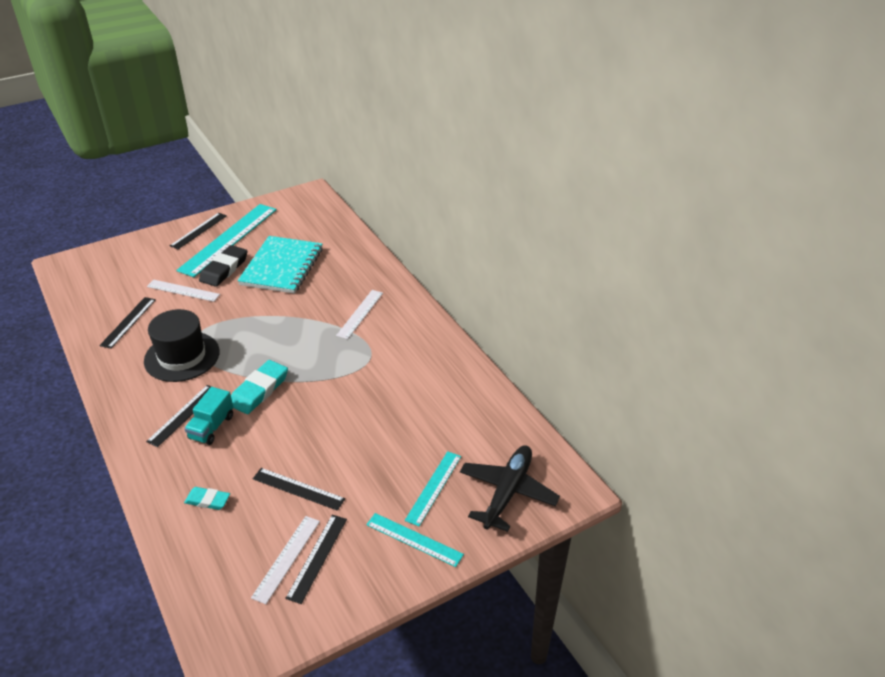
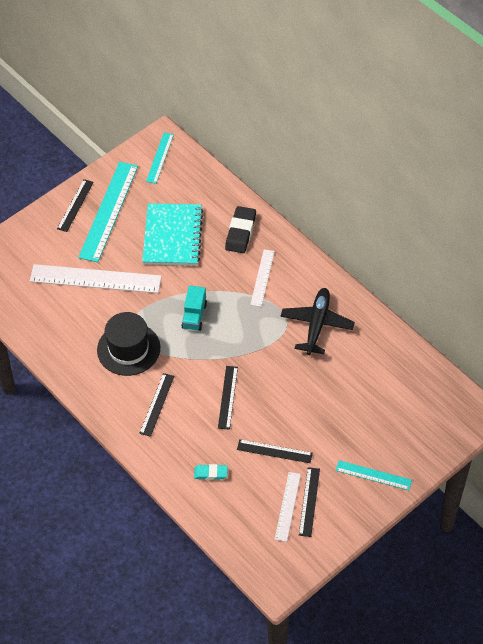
camera: 10 degrees left, 15 degrees up
(128, 322) = (64, 322): black ruler -> black ruler (228, 397)
(183, 291) = (95, 279): white ruler -> white ruler, size x1.88
(212, 427) = (185, 411): turquoise truck -> turquoise truck (194, 316)
(224, 269) = (121, 248): black eraser -> black eraser (240, 232)
(259, 390) = (208, 370): turquoise eraser -> none
(434, 487) = (375, 431): turquoise ruler -> turquoise ruler (160, 158)
(507, 492) = (430, 425): black plane -> black plane (317, 325)

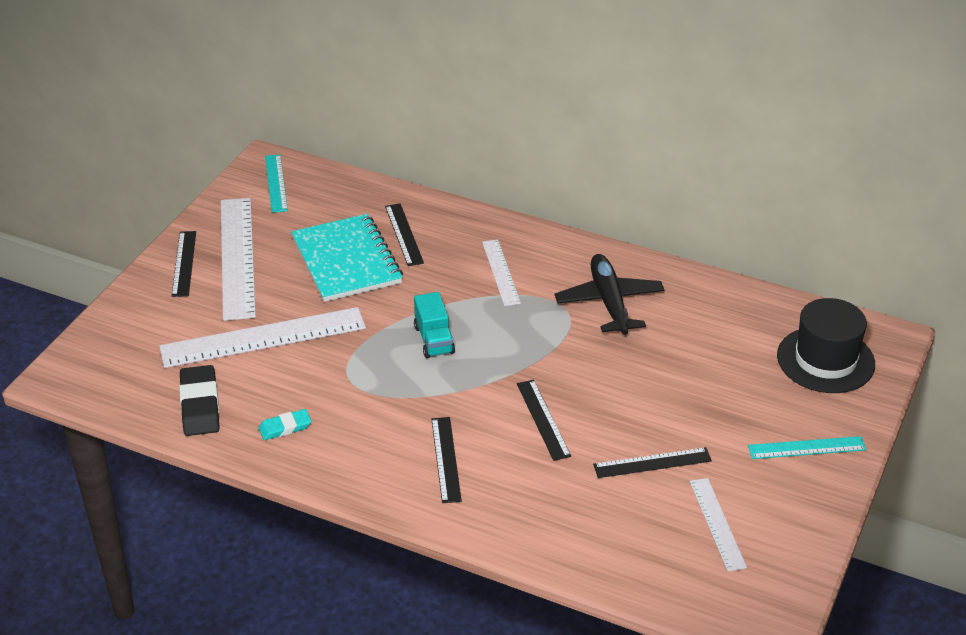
camera: 25 degrees left, 15 degrees down
(109, 211) = (238, 257): turquoise ruler -> white ruler
(128, 349) = (362, 405): black hat -> black hat (825, 360)
(210, 473) = (579, 519): turquoise eraser -> turquoise eraser (285, 427)
(240, 232) = (438, 232): black eraser -> black eraser (199, 405)
(309, 501) = (742, 508): black ruler -> black ruler (403, 234)

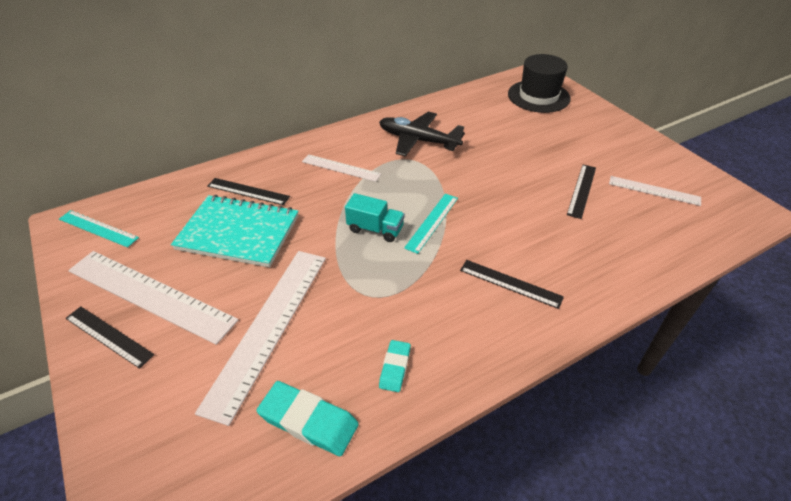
camera: 55 degrees left, 5 degrees up
(199, 405) = (308, 421): black eraser -> turquoise eraser
(543, 419) = (505, 216): black ruler -> none
(806, 448) = (606, 132): turquoise ruler -> turquoise ruler (432, 222)

